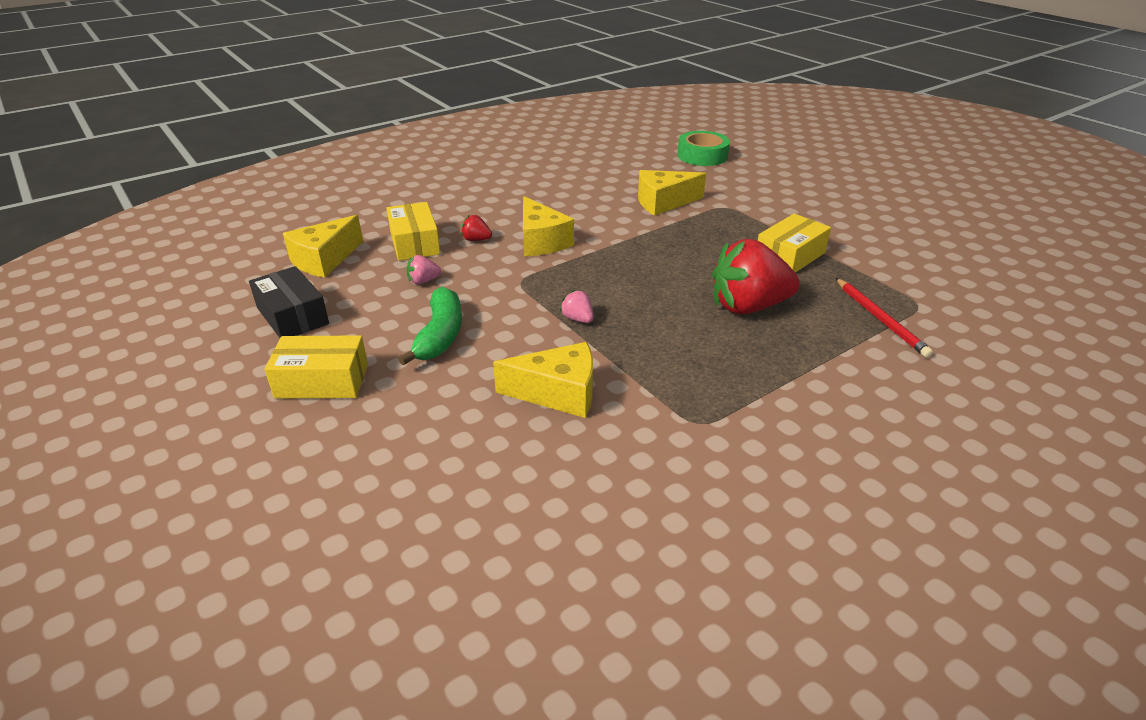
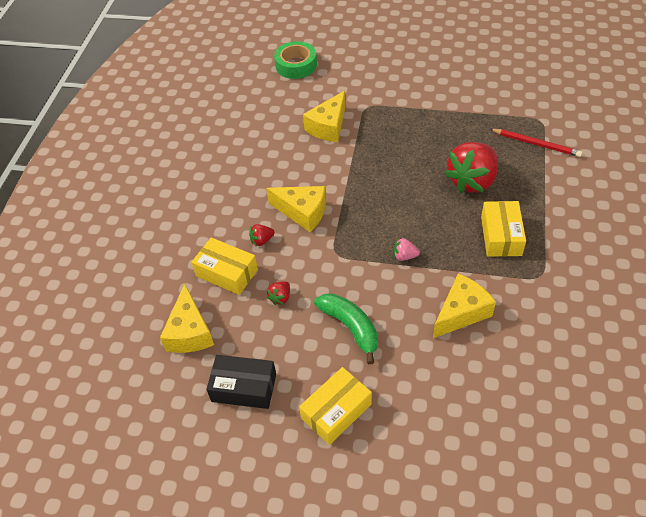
camera: 40 degrees left, 15 degrees up
(423, 281) = (280, 298): pink strawberry -> red strawberry
(789, 256) = (447, 126): yellow box -> yellow box (501, 236)

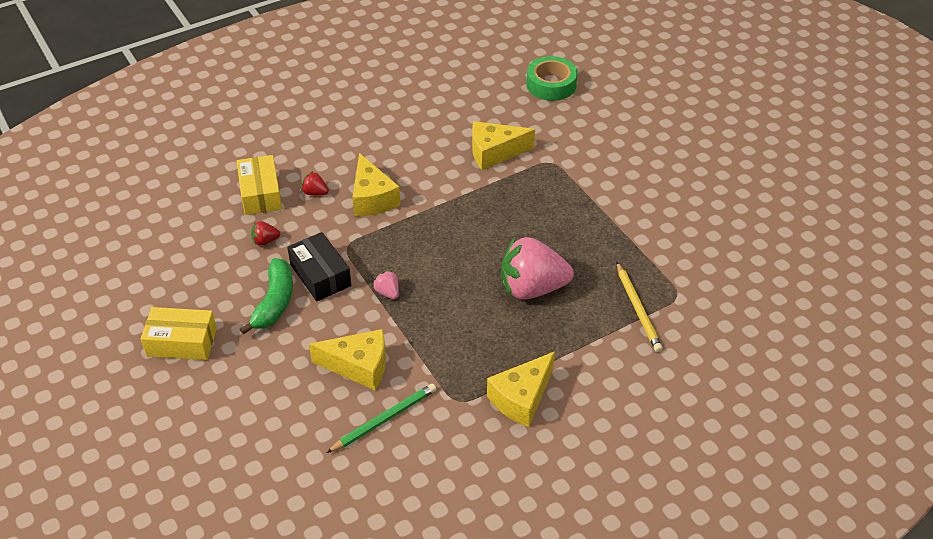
camera: 45 degrees right, 5 degrees down
(190, 332) = (182, 210): yellow cheese -> yellow cheese (521, 398)
(244, 387) = (157, 274): black box -> black box (320, 275)
(472, 181) = (532, 288): red strawberry -> pink strawberry
(501, 236) = (481, 346): yellow box -> none
(524, 326) = (384, 419): none -> green pencil
(536, 144) = (638, 309): red pencil -> yellow pencil

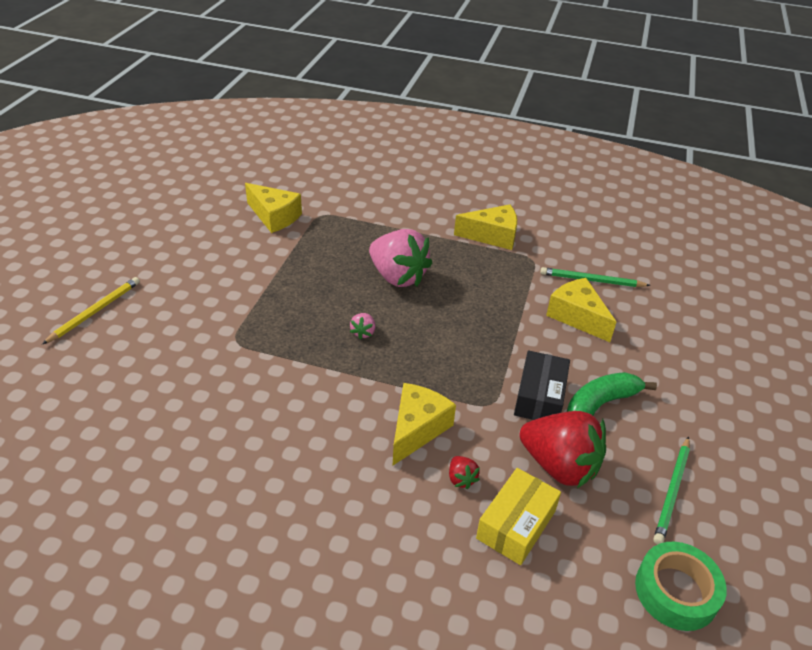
camera: 135 degrees left, 5 degrees down
(181, 277) = (672, 491): none -> green pencil
(182, 342) = (710, 429): yellow box -> none
(265, 241) = (559, 466): red strawberry -> red strawberry, size x2.41
(387, 292) = (500, 345): pink strawberry -> pink strawberry (363, 332)
(494, 153) = (259, 384): yellow cheese -> yellow cheese (274, 217)
(551, 84) = (98, 406): green tape -> green tape (676, 591)
(638, 309) = (355, 224): yellow pencil -> yellow pencil (95, 311)

